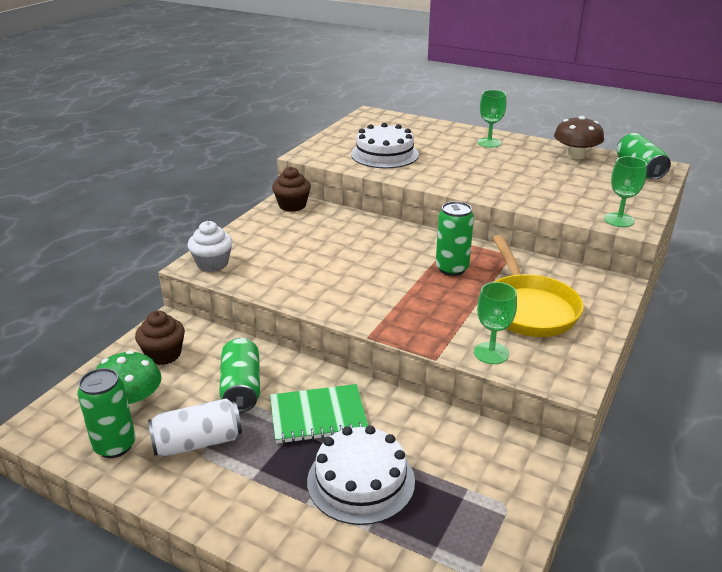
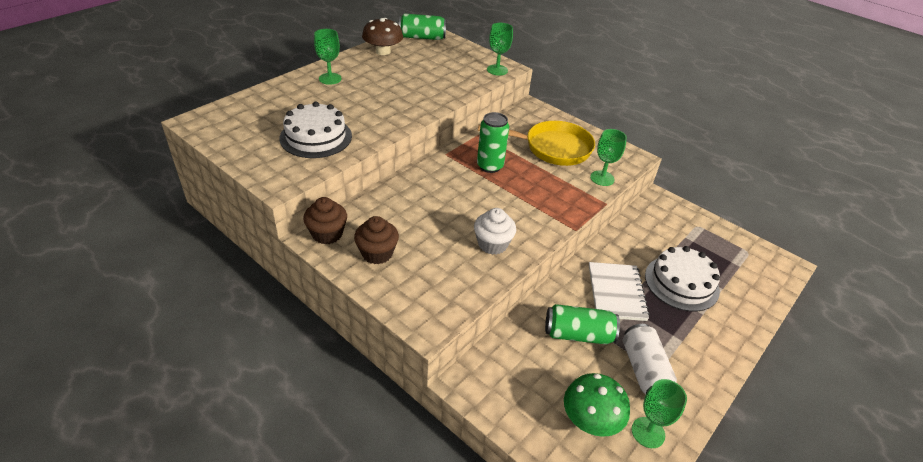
camera: 80 degrees left, 10 degrees up
(115, 446) = (648, 432): green can -> green goblet
(164, 354) = (519, 389): brown cupcake -> brown cupcake (377, 253)
(212, 264) = (430, 311): white cupcake -> white cupcake (492, 244)
(318, 416) = (616, 292): green notebook -> white notebook

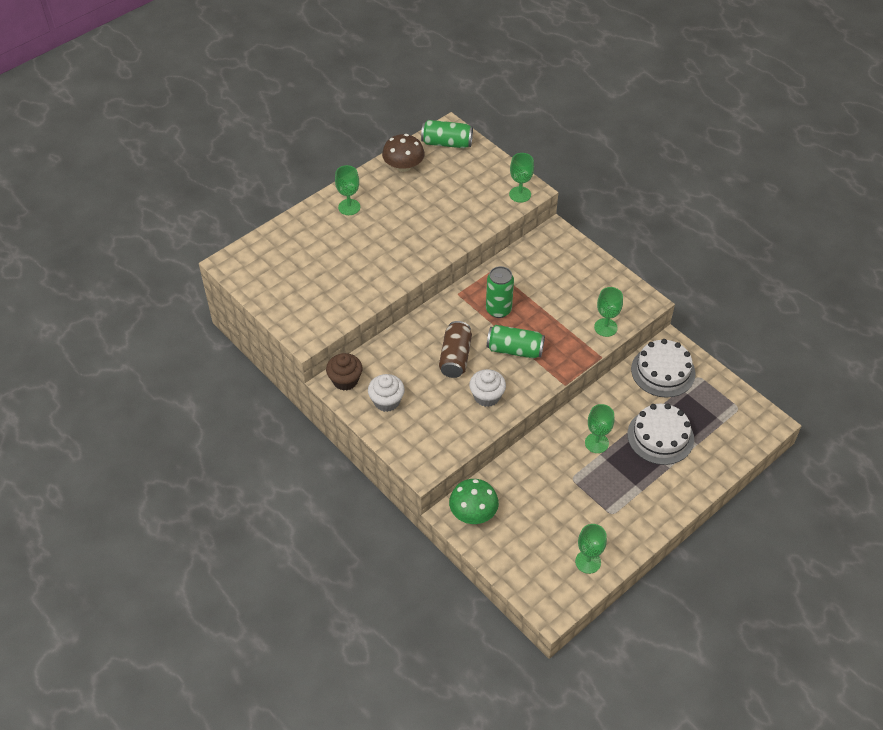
camera: 10 degrees right, 10 degrees up
(316, 137) = (336, 284): white cake -> white cake (663, 371)
(377, 253) = (386, 401): brown cupcake -> white cupcake
(451, 208) = (455, 357): none -> brown can
(552, 148) = (565, 289): yellow pan -> none
(578, 334) = (552, 479): green can -> green can (515, 349)
(591, 419) = (545, 549): green mushroom -> green mushroom (473, 512)
(616, 292) = (596, 443): white notebook -> green goblet
(644, 371) = (600, 514): white can -> none

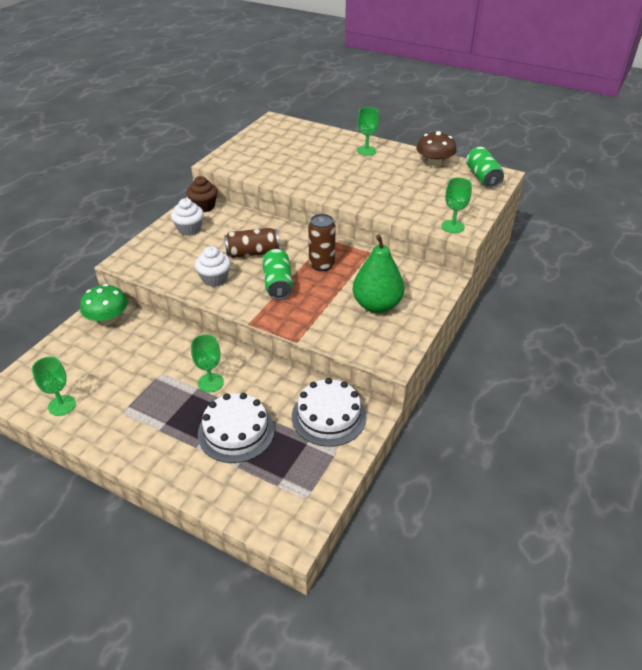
camera: 70 degrees right, 10 degrees down
(498, 310) = (321, 265): green can -> brown can
(574, 289) = (377, 305): none -> green pear
(605, 327) = (338, 337): green goblet -> none

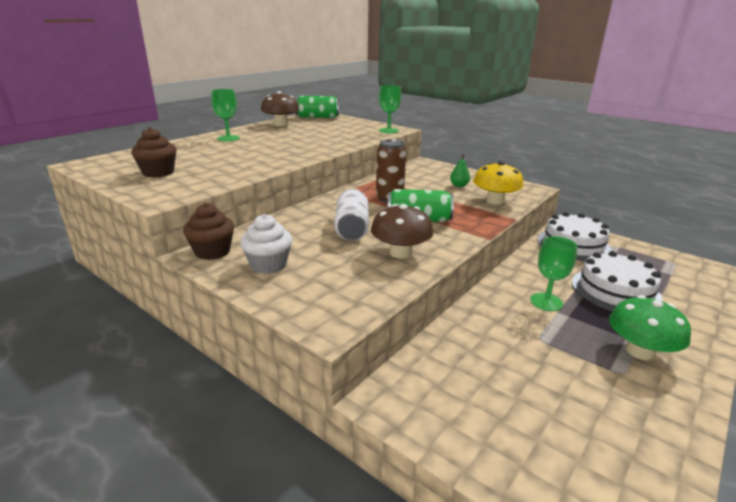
camera: 80 degrees left, 15 degrees down
(62, 405) = (639, 446): green goblet -> none
(108, 319) = (416, 394): green mushroom -> green mushroom (640, 351)
(214, 279) = (400, 253): white cupcake -> brown mushroom
(252, 253) = (352, 228): brown can -> white can
(266, 148) = (158, 173): none -> brown cupcake
(340, 329) = (495, 201): none -> yellow mushroom
(377, 305) = (459, 185): green pear -> green pear, size x0.41

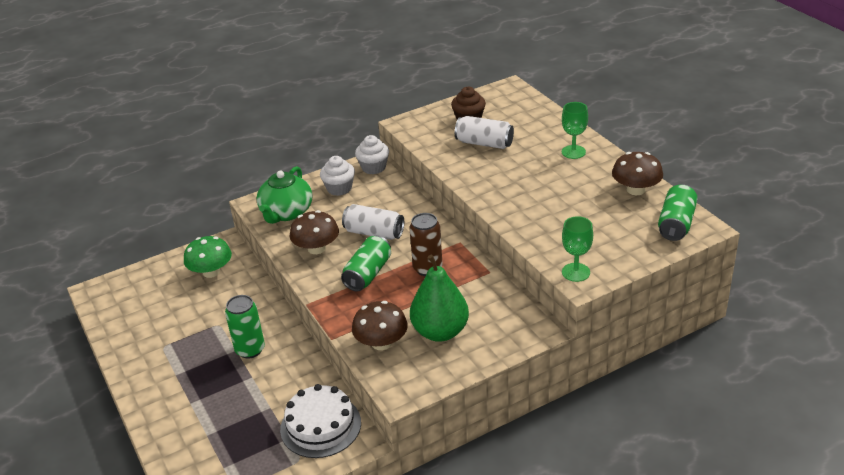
camera: 115 degrees right, 10 degrees up
(212, 252) = (373, 167): brown cupcake -> white cupcake
(213, 163) = (484, 143): none -> white can
(341, 291) = (286, 213): none -> green teapot
(459, 185) = (440, 332): green pear -> green pear, size x2.42
(495, 201) = (381, 343): yellow mushroom -> brown mushroom
(546, 302) = (250, 350): green goblet -> green can
(615, 290) = (232, 404): white cake -> none
(640, 351) = (169, 368): green mushroom -> green mushroom (211, 272)

